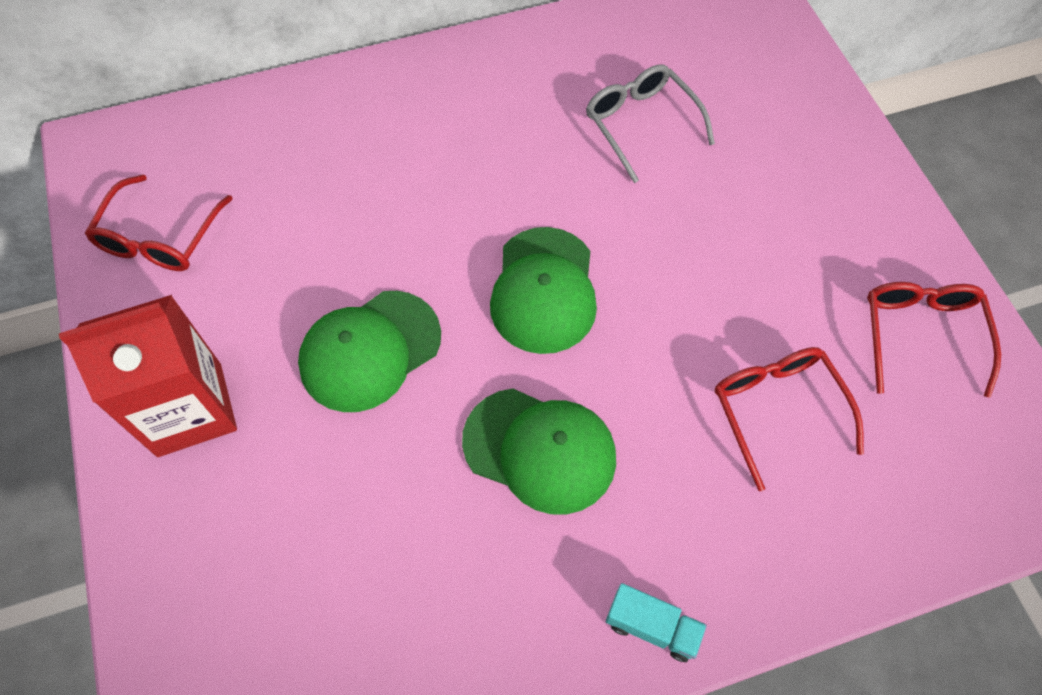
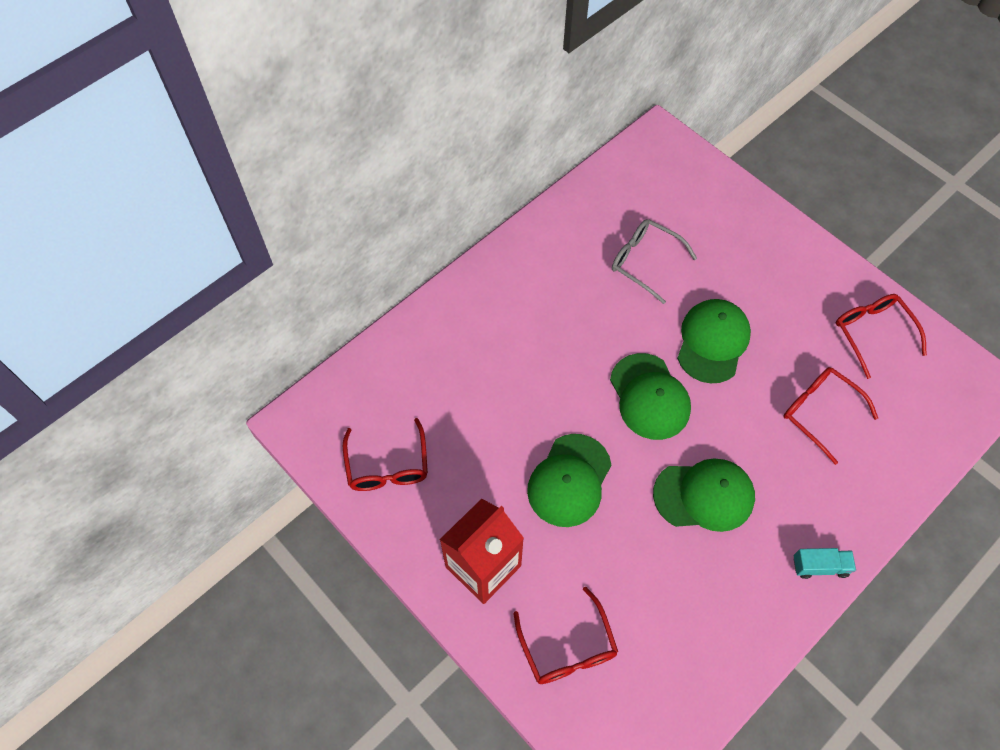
camera: 25 degrees left, 0 degrees up
(225, 567) = (567, 647): none -> red glasses
(674, 256) = (712, 342): none -> green cap

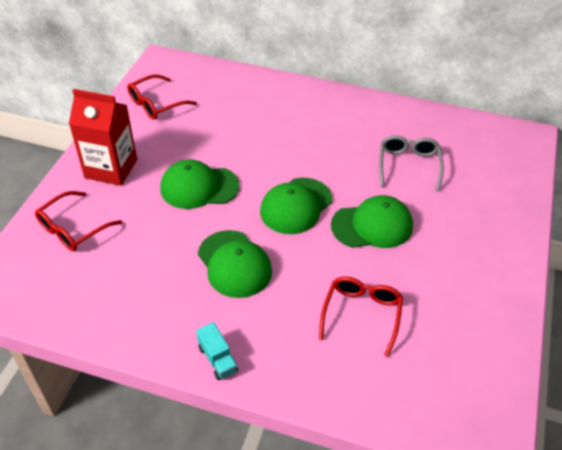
camera: 60 degrees right, 15 degrees down
(872, 333) = (472, 328): red glasses -> none

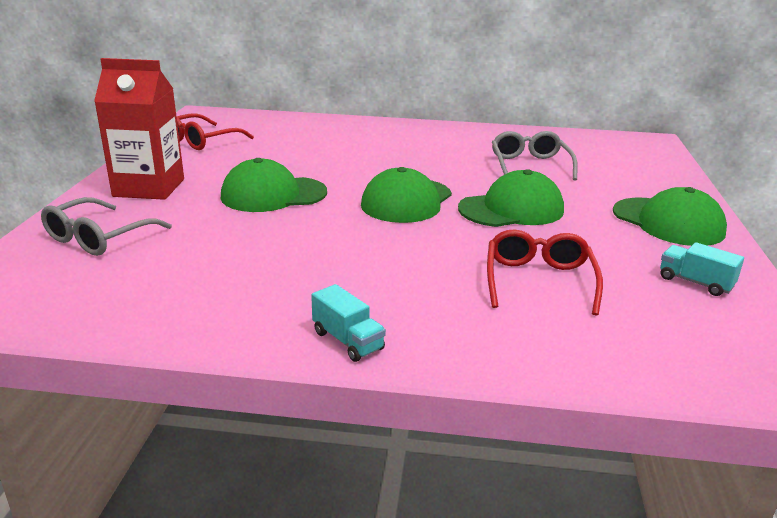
camera: 10 degrees left, 20 degrees down
(73, 229) = (98, 238): red glasses -> grey glasses
(234, 264) = (342, 251): green cap -> green cap (668, 222)
(473, 330) = (695, 282): none -> turquoise truck

